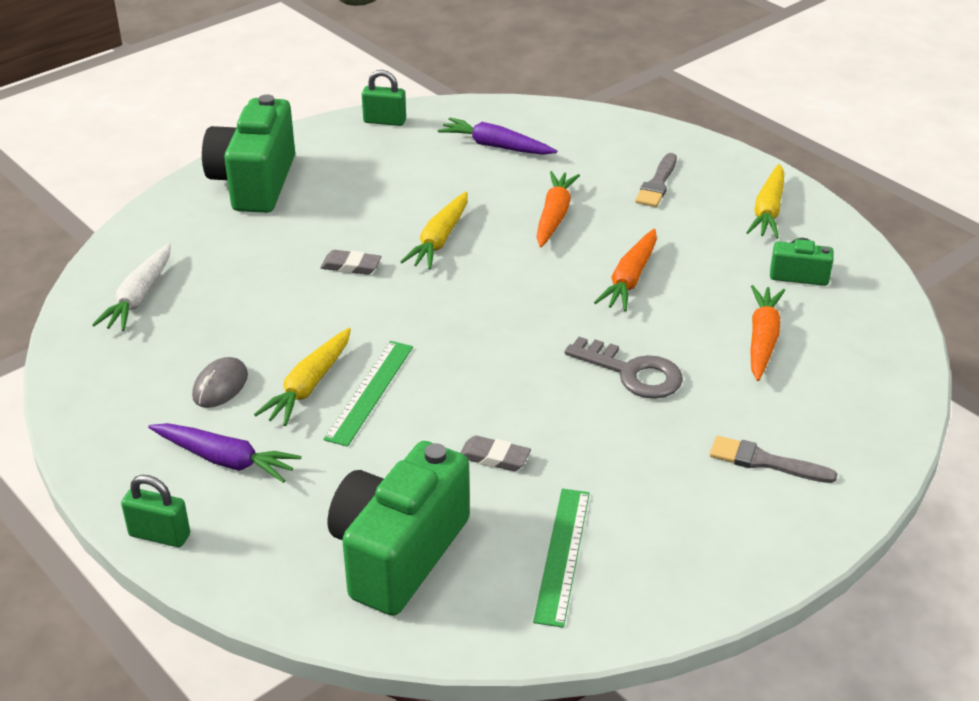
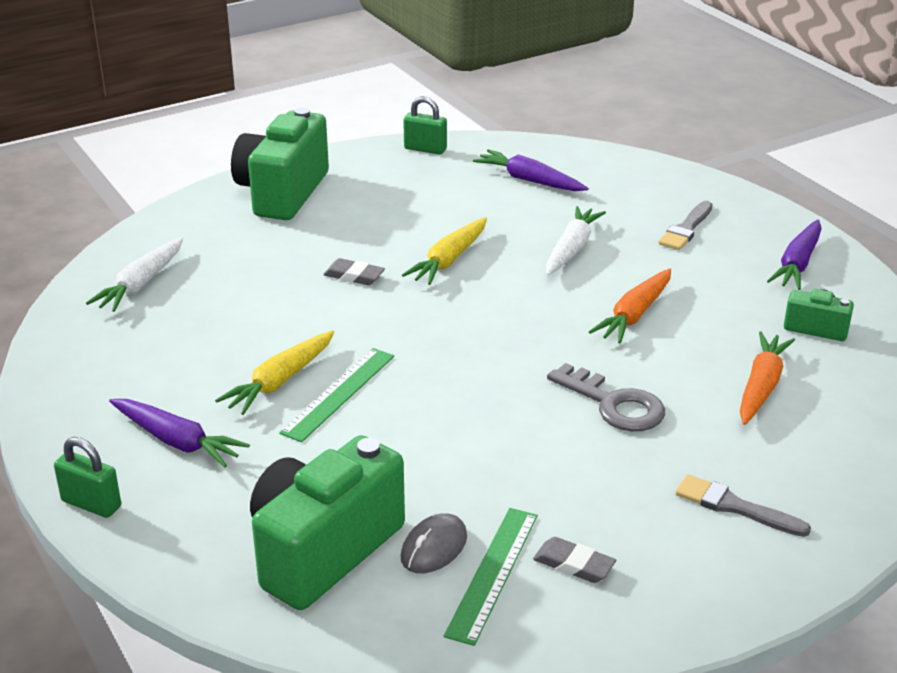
camera: 10 degrees right, 5 degrees down
(220, 386) = (193, 372): grey mouse -> grey mouse (434, 547)
(494, 457) = (447, 470): grey eraser -> grey eraser (574, 564)
(554, 216) = (571, 249): orange carrot -> white carrot
(768, 210) = (797, 264): yellow carrot -> purple carrot

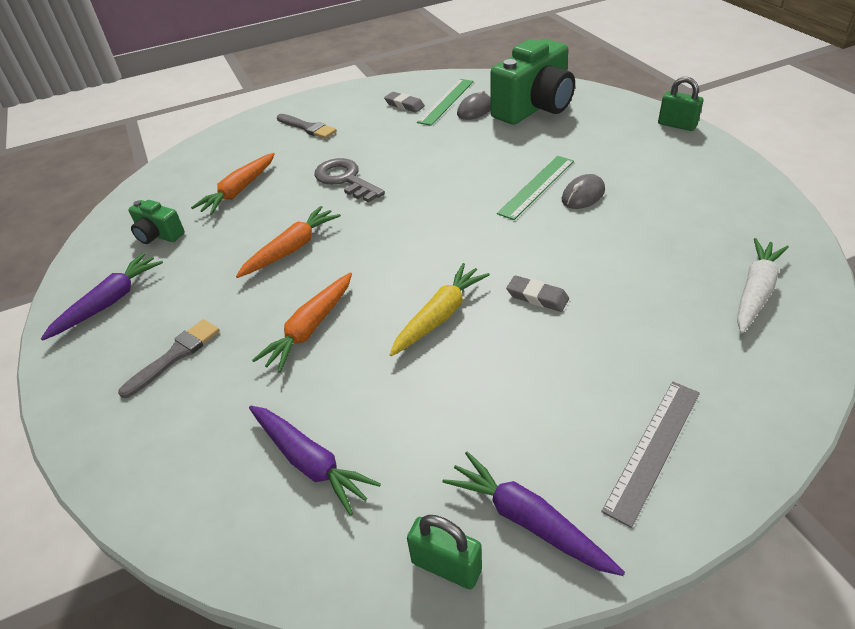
camera: 170 degrees left, 10 degrees up
(177, 441) = (642, 157): purple carrot -> purple carrot (527, 520)
(280, 381) = (583, 195): yellow carrot -> grey mouse
(282, 193) = (654, 449): green camera -> grey ruler
(571, 249) = (310, 328): white carrot -> orange carrot

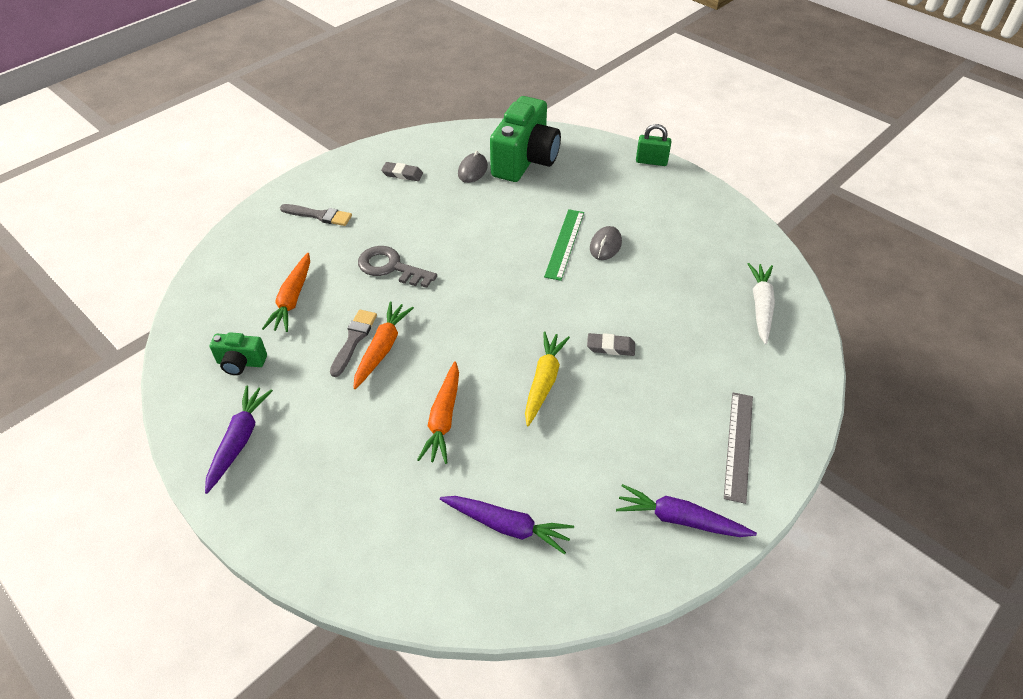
camera: 25 degrees left, 5 degrees up
(175, 355) = (339, 473): grey brush -> grey brush (354, 340)
(446, 101) = (441, 164): green ruler -> none
(446, 566) = (642, 567): green padlock -> none

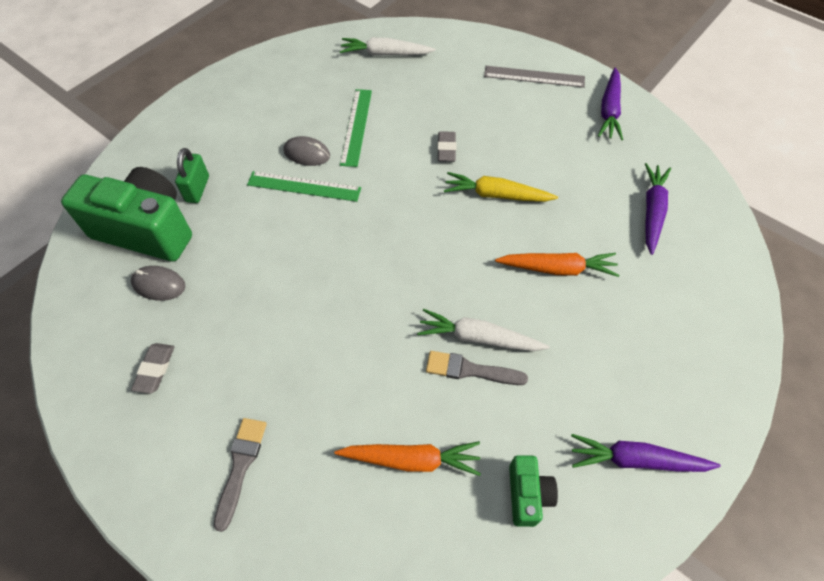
camera: 95 degrees left, 10 degrees up
(382, 349) = (478, 338): orange carrot -> white carrot
(391, 267) = (347, 351): grey key -> none
(642, 280) = (356, 126): none -> green ruler
(651, 161) = (168, 116): green padlock -> green padlock (197, 189)

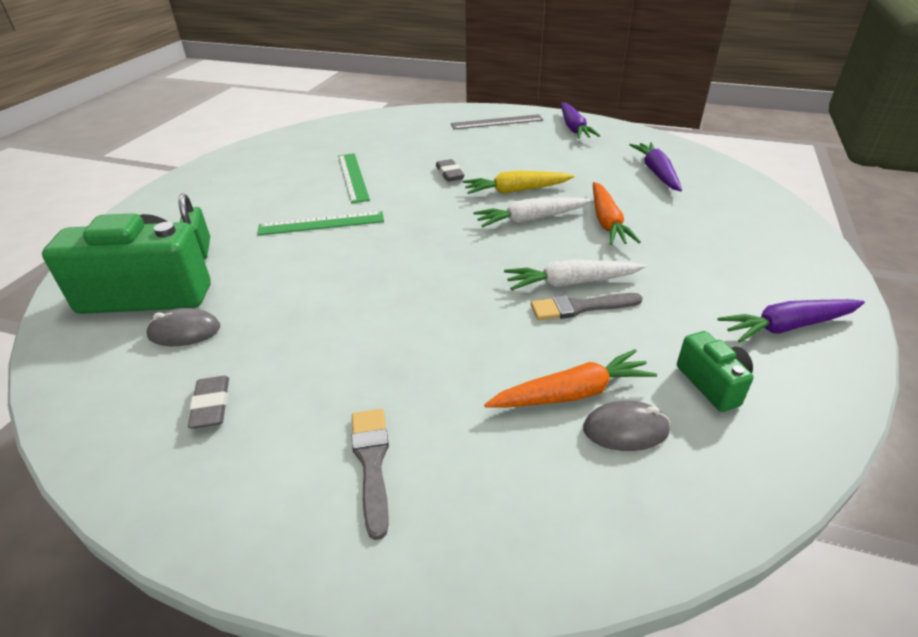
camera: 20 degrees left, 20 degrees down
(307, 153) = (312, 202): grey mouse -> grey mouse (625, 429)
(385, 54) = (354, 132): white carrot -> white carrot (530, 219)
(557, 269) = (607, 222): orange carrot -> orange carrot turned 105 degrees clockwise

